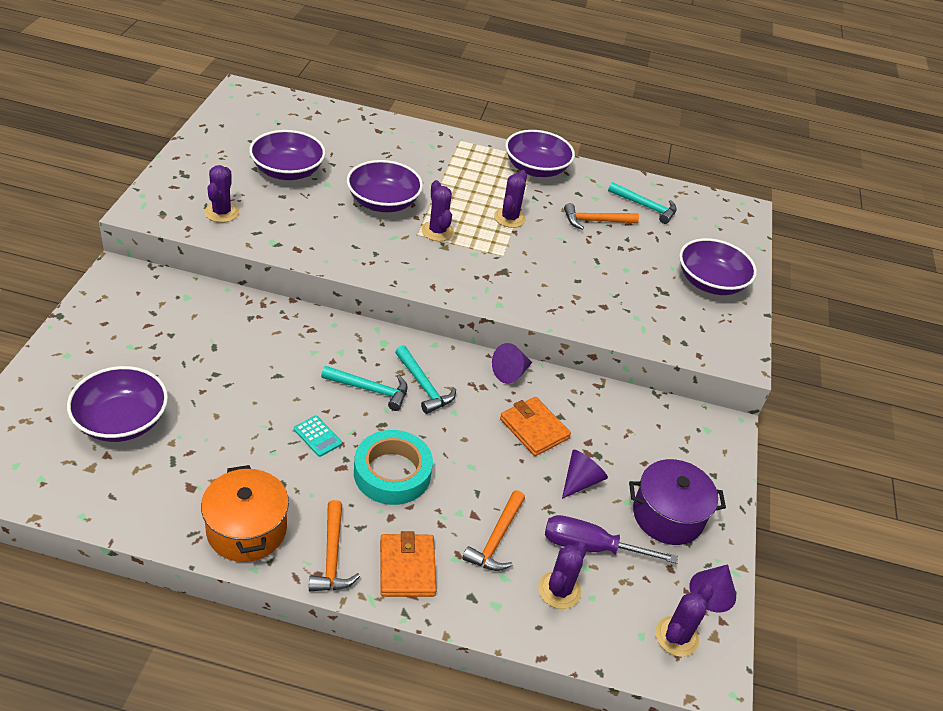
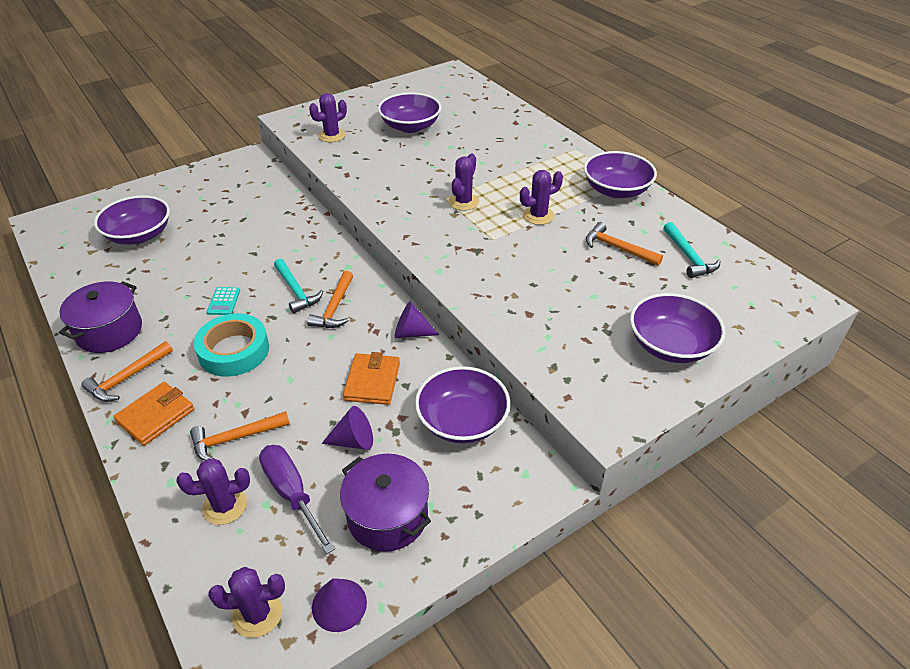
camera: 50 degrees right, 0 degrees up
(246, 529) = (109, 331): orange pot -> purple pot
(383, 202) = (450, 168): purple bowl -> purple bowl (462, 421)
(424, 386) = (335, 308): turquoise hammer -> orange hammer

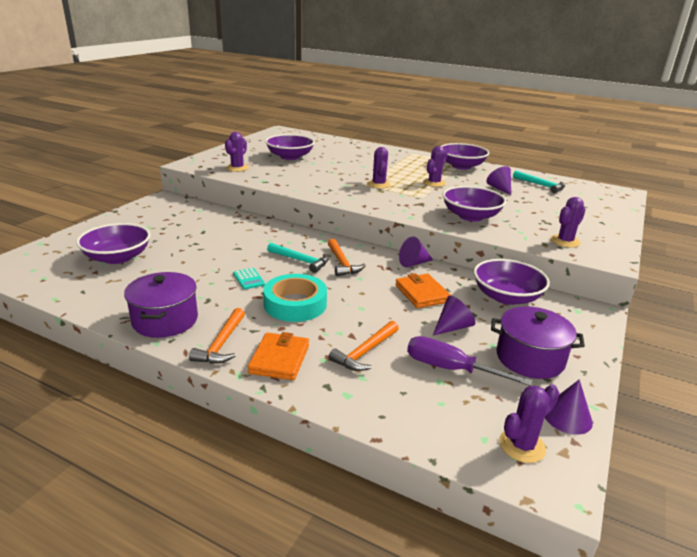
camera: 30 degrees left, 15 degrees down
(225, 506) = (410, 393): purple cactus -> purple cactus (565, 241)
(617, 248) = (499, 188): orange hammer -> purple cone
(670, 345) = (588, 221): purple bowl -> purple bowl (471, 216)

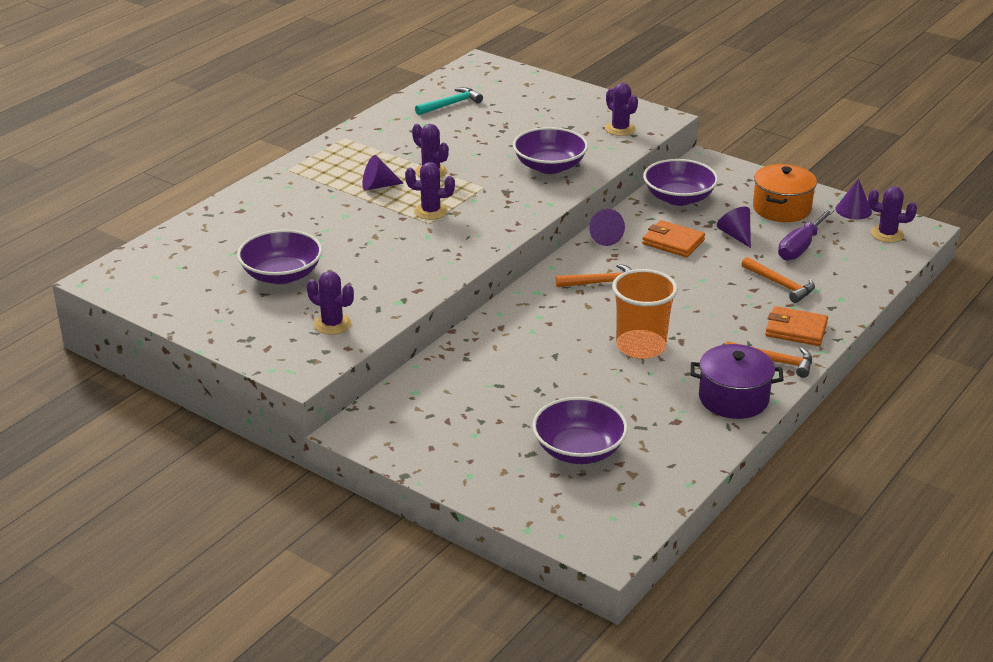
camera: 80 degrees left, 5 degrees up
(249, 279) = (641, 346): turquoise calculator -> orange cup
(295, 304) = (696, 318): turquoise tape -> none
(301, 261) = (594, 310): turquoise hammer -> none
(422, 293) = (673, 242): orange wallet -> orange wallet turned 45 degrees clockwise
(461, 166) = (362, 141): purple bowl -> none
(499, 188) = (459, 132): purple cone -> purple cone (378, 186)
(522, 446) = (887, 234): purple cactus -> purple cactus turned 45 degrees counterclockwise
(530, 358) = (781, 208): purple pot -> orange pot

